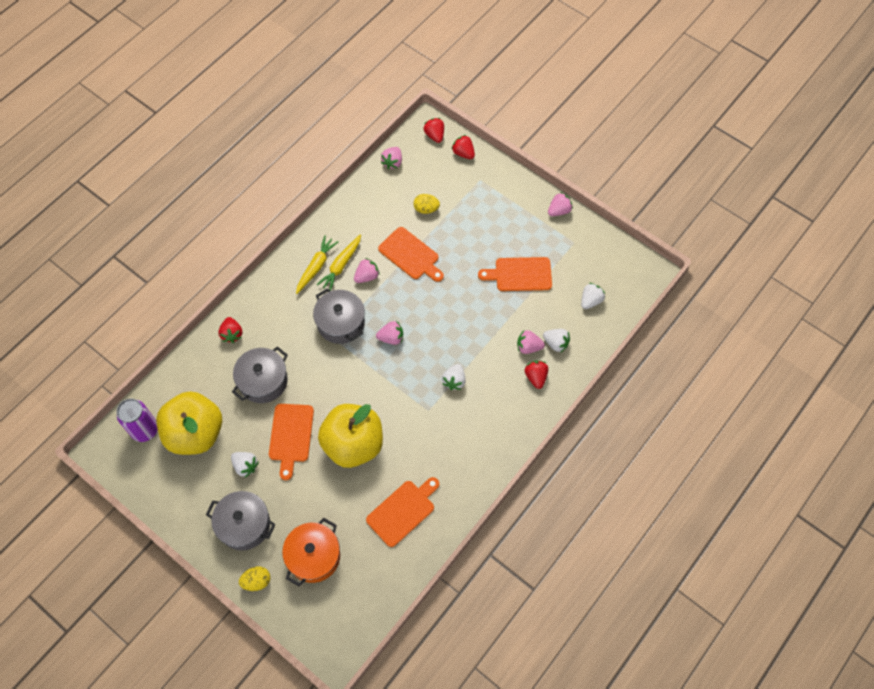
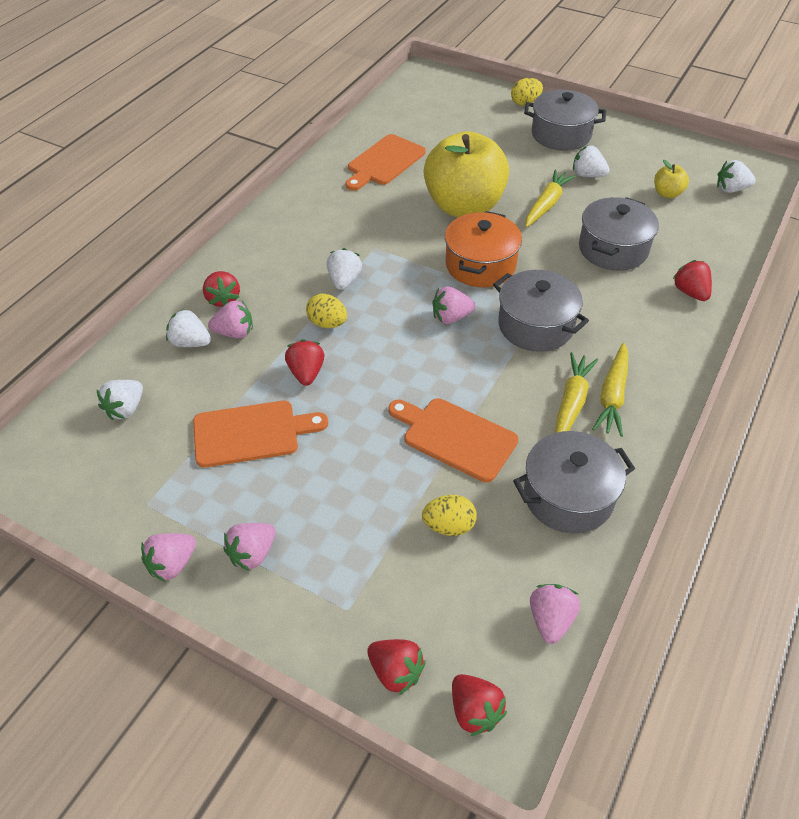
camera: 170 degrees right, 15 degrees down
(145, 430) = (731, 189): purple can -> white strawberry
(195, 433) = (667, 193): yellow apple -> yellow apple, size x0.41
(291, 436) = (546, 204): orange cutting board -> yellow carrot
(314, 556) = (473, 123): orange pot -> orange pot (480, 265)
(363, 214) = (568, 496): none -> grey pot
(367, 276) = (520, 393): pink strawberry -> pink strawberry (252, 554)
(470, 345) = (327, 323): none -> yellow egg
(486, 309) = (306, 373): none -> red strawberry

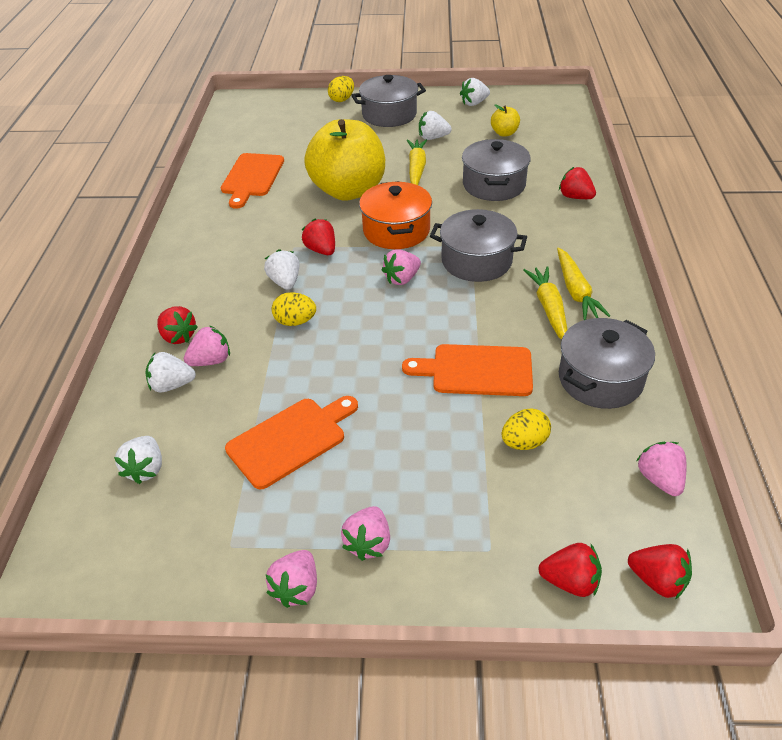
camera: 25 degrees left, 5 degrees down
(306, 373) = (306, 369): red strawberry -> red strawberry (321, 250)
(731, 189) = (548, 116): white strawberry -> white strawberry (474, 103)

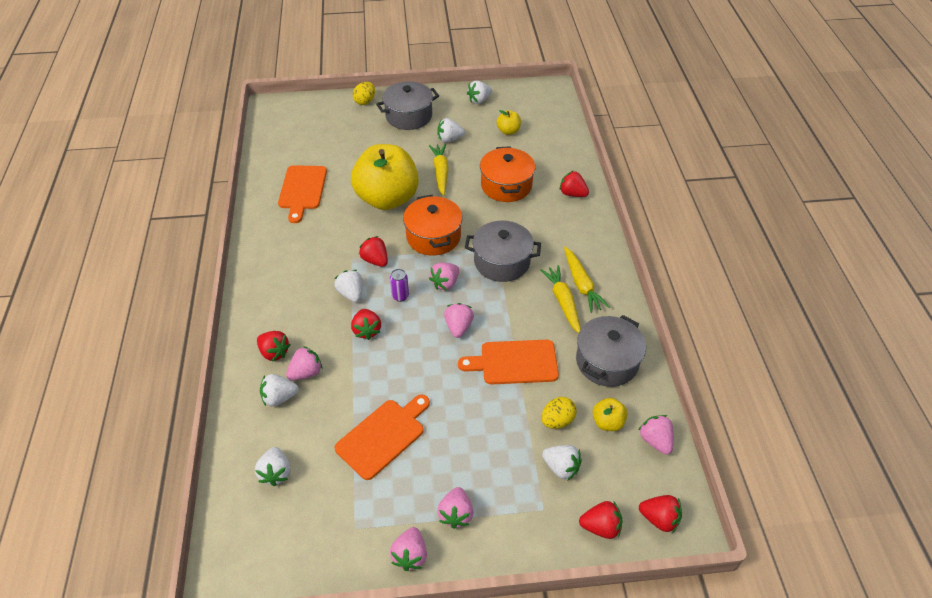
camera: 10 degrees left, 5 degrees up
(295, 322) = (367, 330): yellow egg -> red strawberry
(344, 288) = (400, 296): none -> purple can
(410, 326) = (458, 327): none -> pink strawberry
(494, 185) = (506, 185): grey pot -> orange pot
(522, 500) = (561, 467): none -> white strawberry
(594, 450) = (607, 422): none -> yellow apple

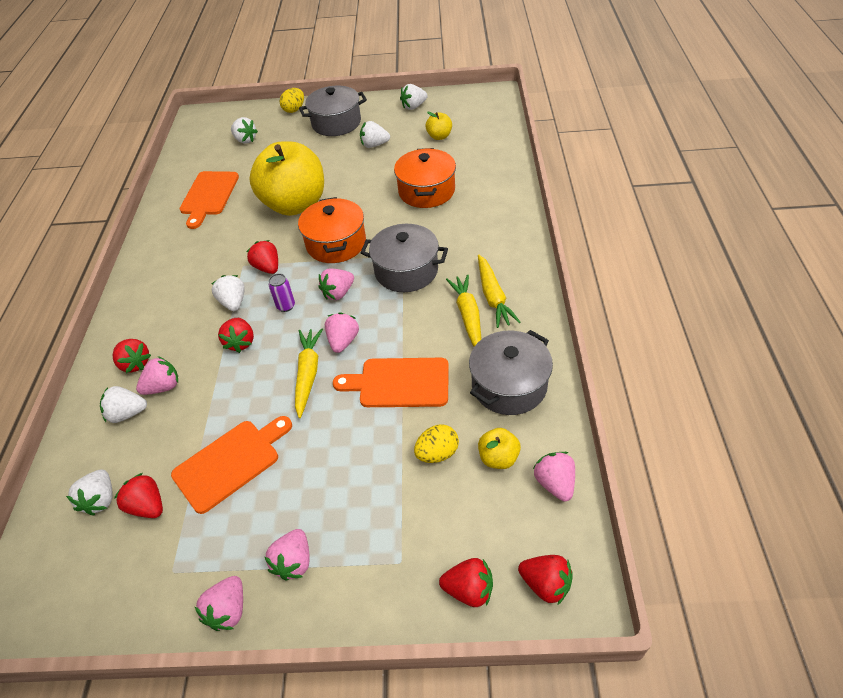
camera: 10 degrees right, 0 degrees up
(440, 172) = (358, 178): yellow carrot -> yellow carrot (308, 374)
(561, 467) = (432, 511): white strawberry -> white strawberry (245, 140)
(572, 194) = (499, 199): red strawberry -> red strawberry (148, 506)

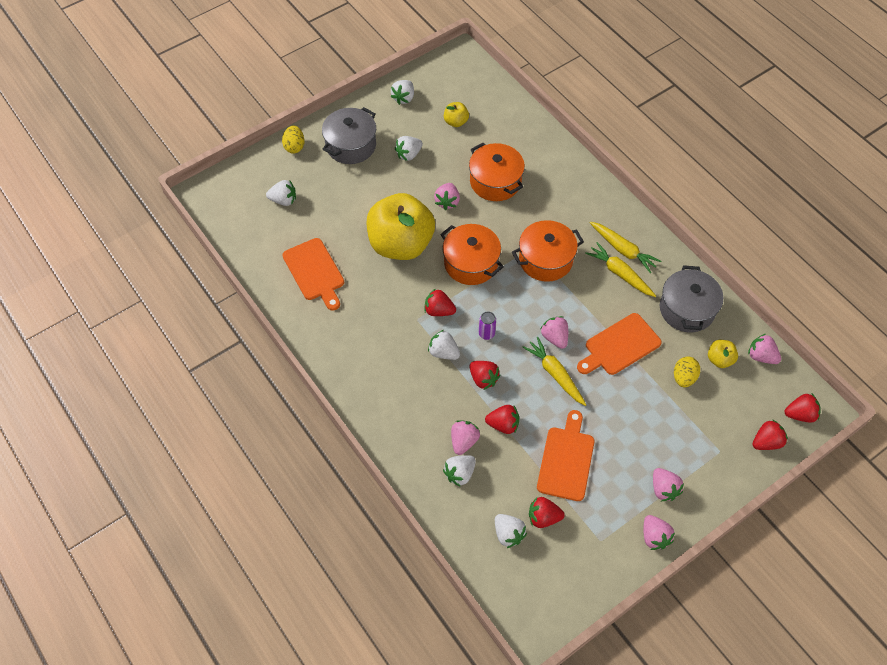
camera: 40 degrees left, 10 degrees up
(135, 364) = (422, 438): red strawberry -> red strawberry (503, 424)
(338, 293) = (514, 303): pink strawberry -> pink strawberry (447, 202)
(406, 271) = (545, 260): grey pot -> orange pot

